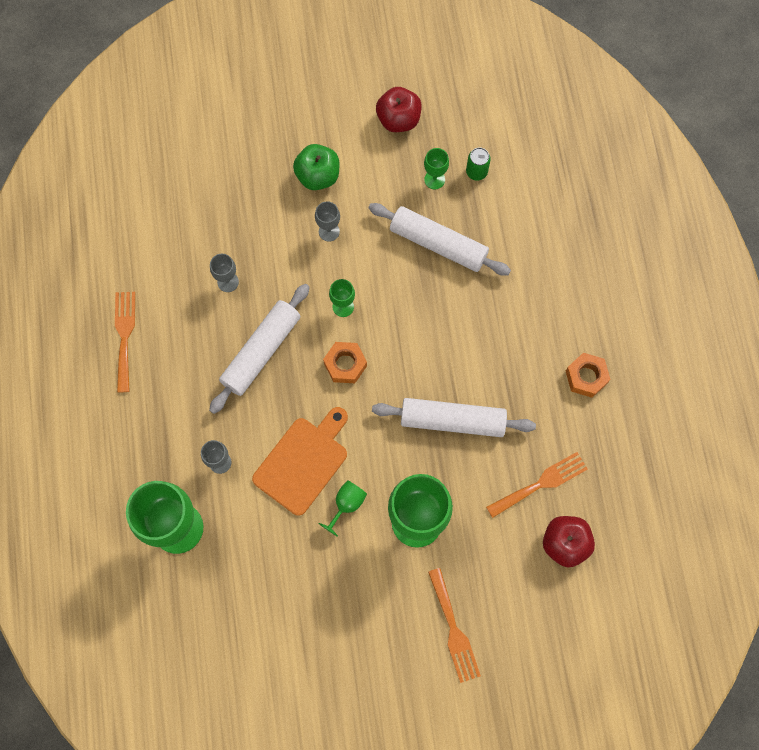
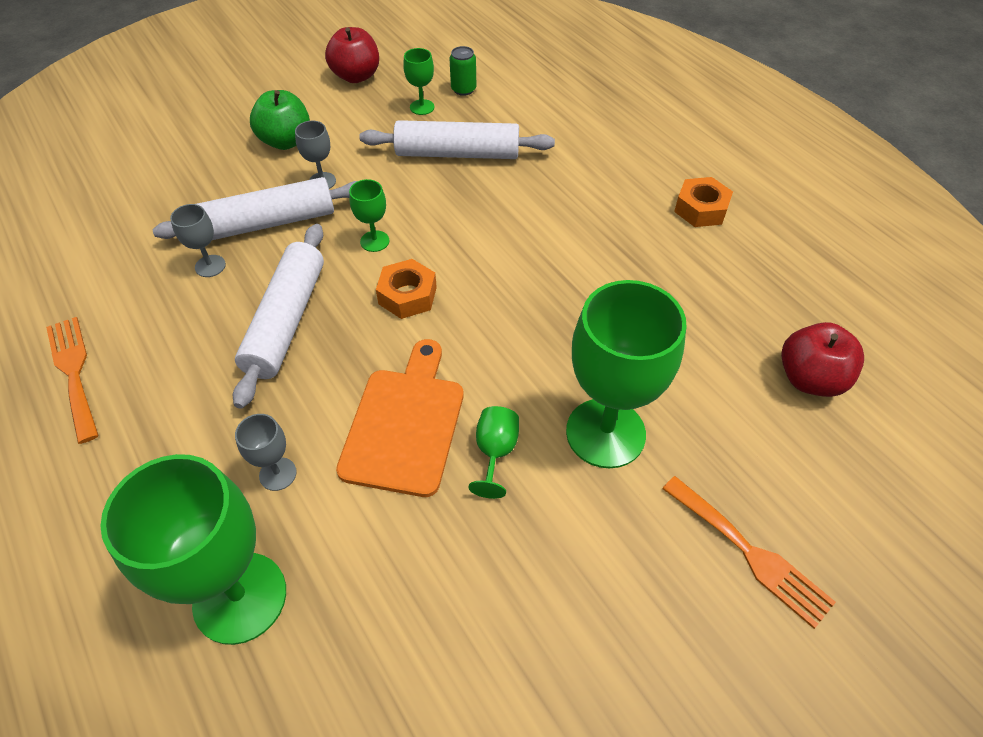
camera: 25 degrees left, 20 degrees down
(452, 421) = (578, 303): white rolling pin -> white rolling pin (268, 223)
(541, 483) = (730, 326): orange fork -> none

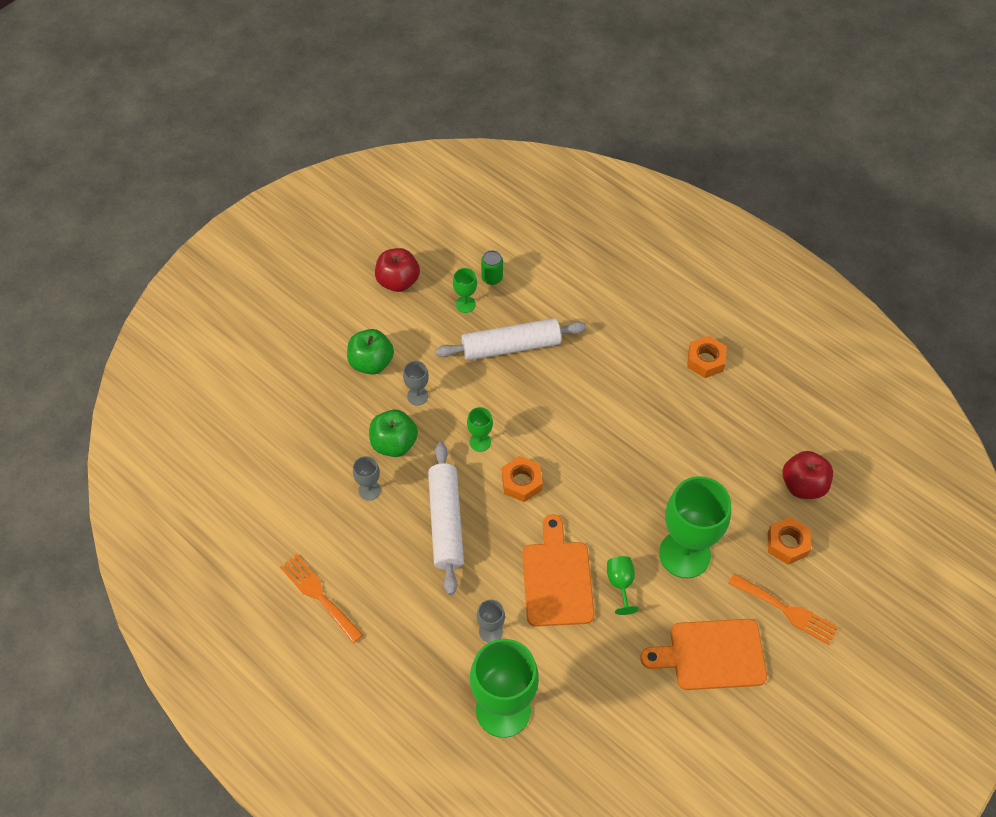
camera: 15 degrees left, 5 degrees up
(268, 223) = (394, 443): white rolling pin -> green apple
(606, 594) = (711, 655): none -> orange cutting board
(770, 453) = (787, 544): none -> orange nut

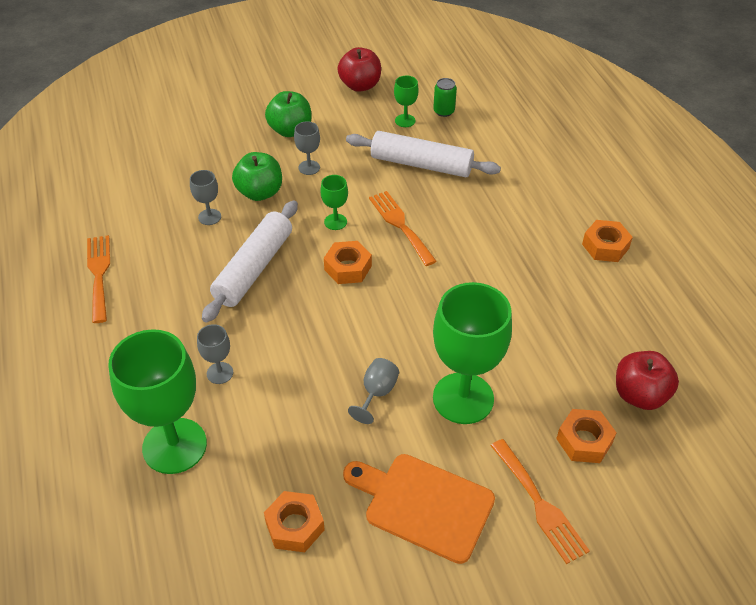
camera: 30 degrees right, 10 degrees down
(535, 418) = (400, 225): none -> orange fork
(557, 578) = (318, 359): orange cutting board -> none
(620, 583) = (377, 393): green goblet -> grey goblet
(636, 721) = (295, 526): none -> orange nut

